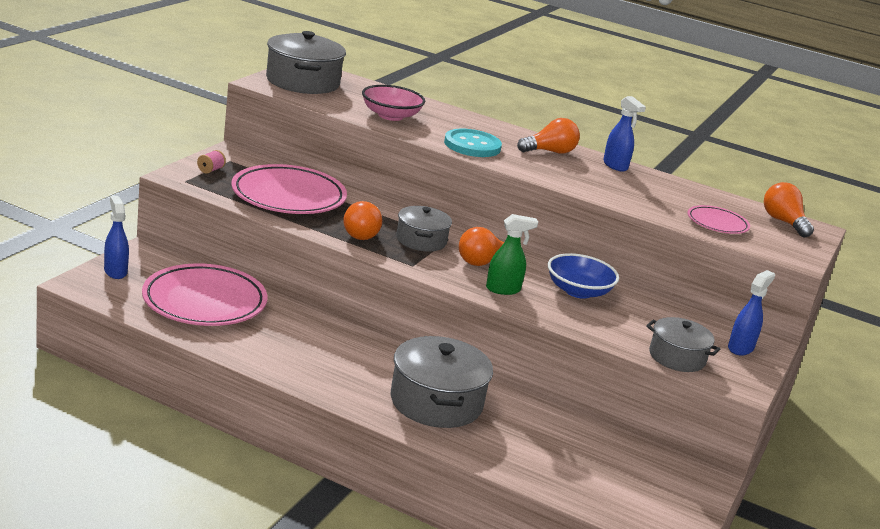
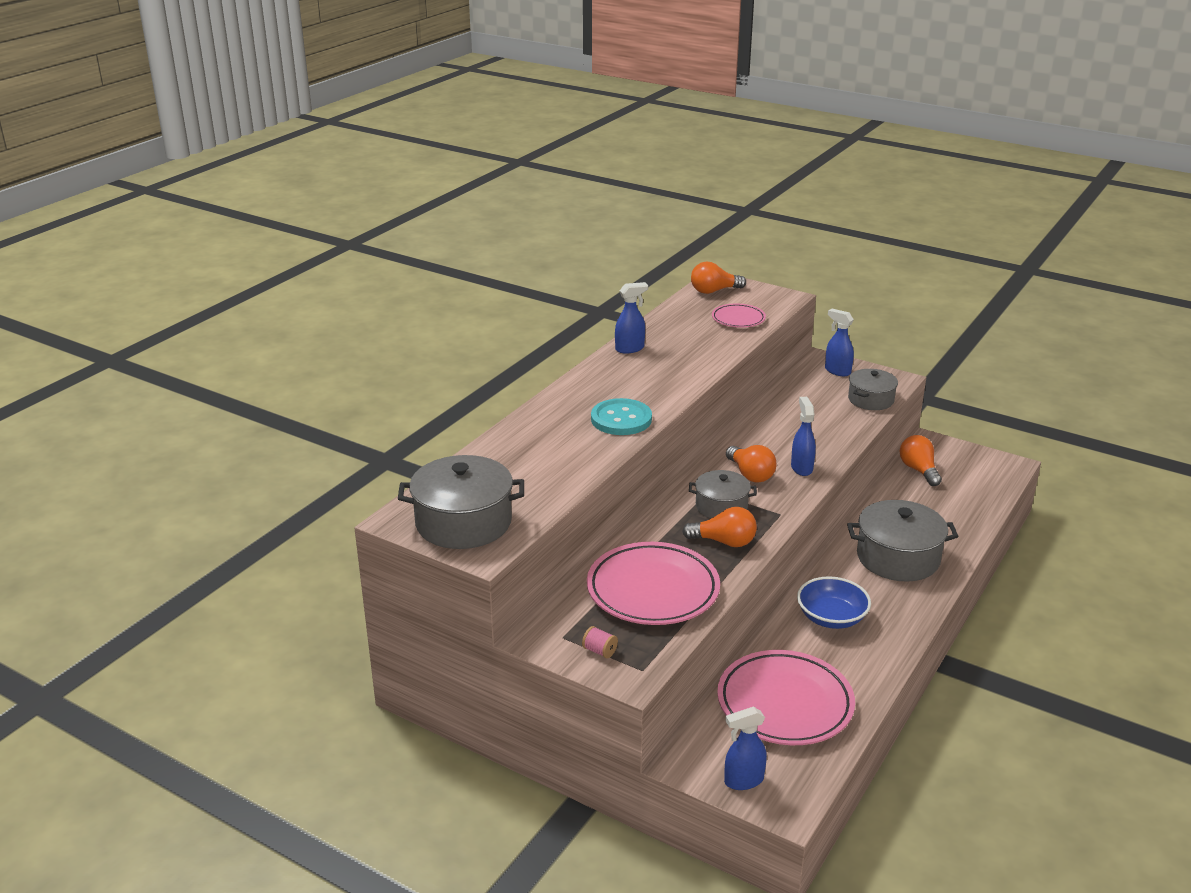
camera: 80 degrees left, 5 degrees up
(390, 116) = (556, 464): pink bowl -> none
(503, 289) = (801, 468): green spray bottle -> blue spray bottle
(549, 152) = (613, 378): orange light bulb -> orange light bulb (919, 470)
(578, 291) = (781, 430): blue bowl -> blue bowl (831, 617)

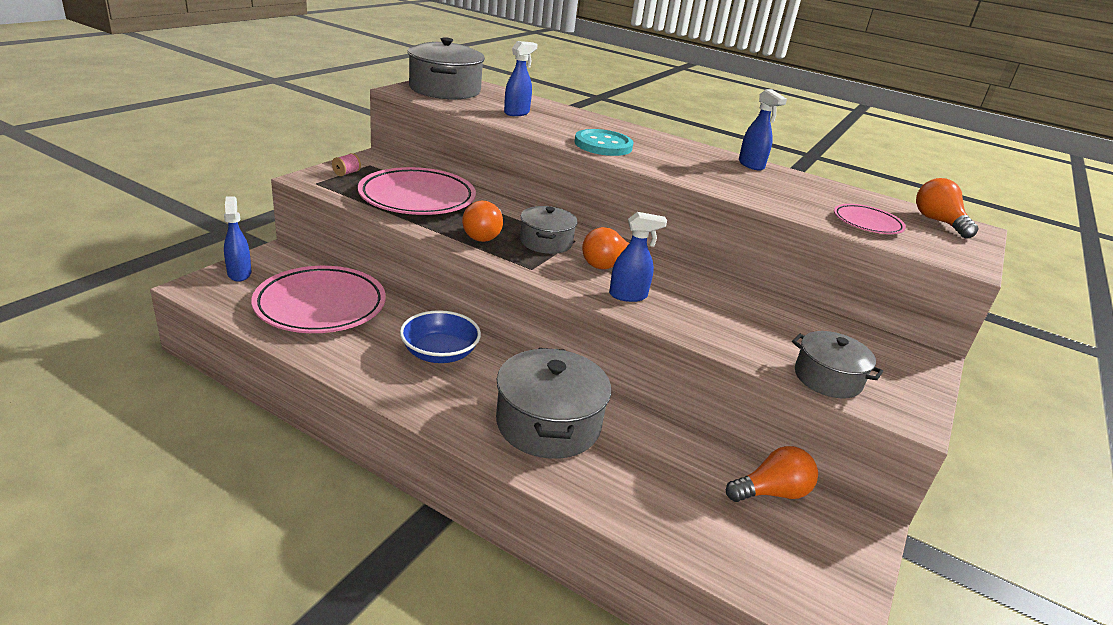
camera: 85 degrees right, 0 degrees up
(837, 371) = (899, 365): blue spray bottle -> blue spray bottle (517, 113)

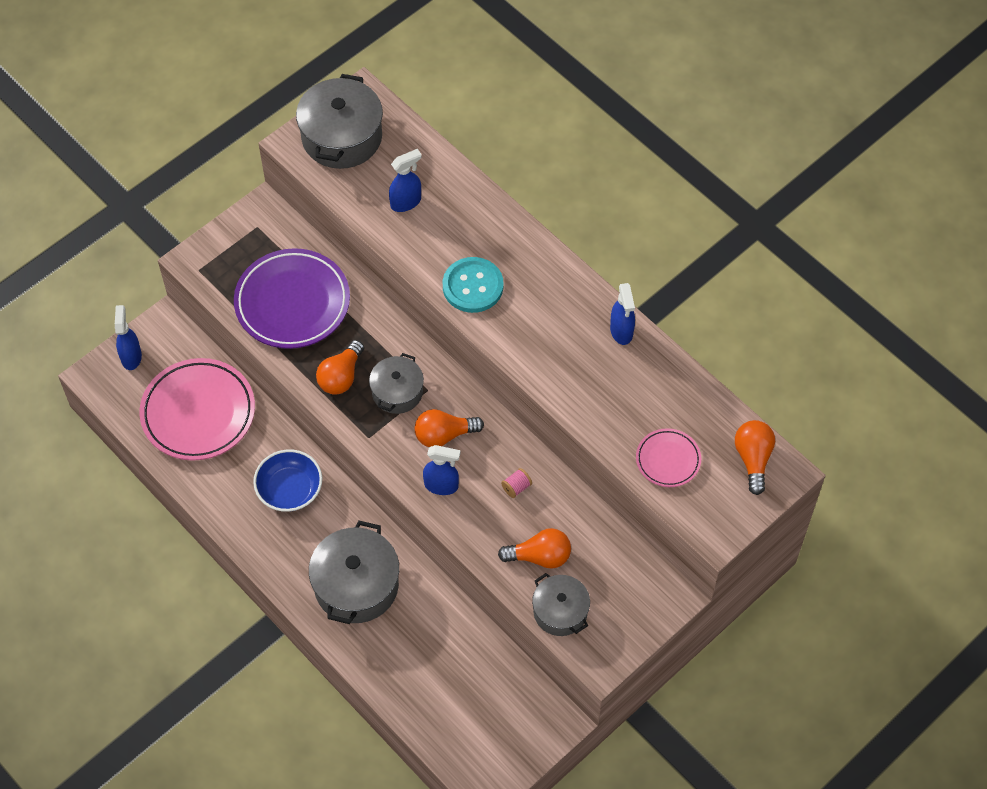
camera: 20 degrees right, 30 degrees up
(346, 173) = (231, 247): pink spool -> pink spool (516, 487)
(417, 198) = (292, 302): pink plate -> purple plate
(771, 492) = (504, 680): orange light bulb -> orange light bulb (539, 556)

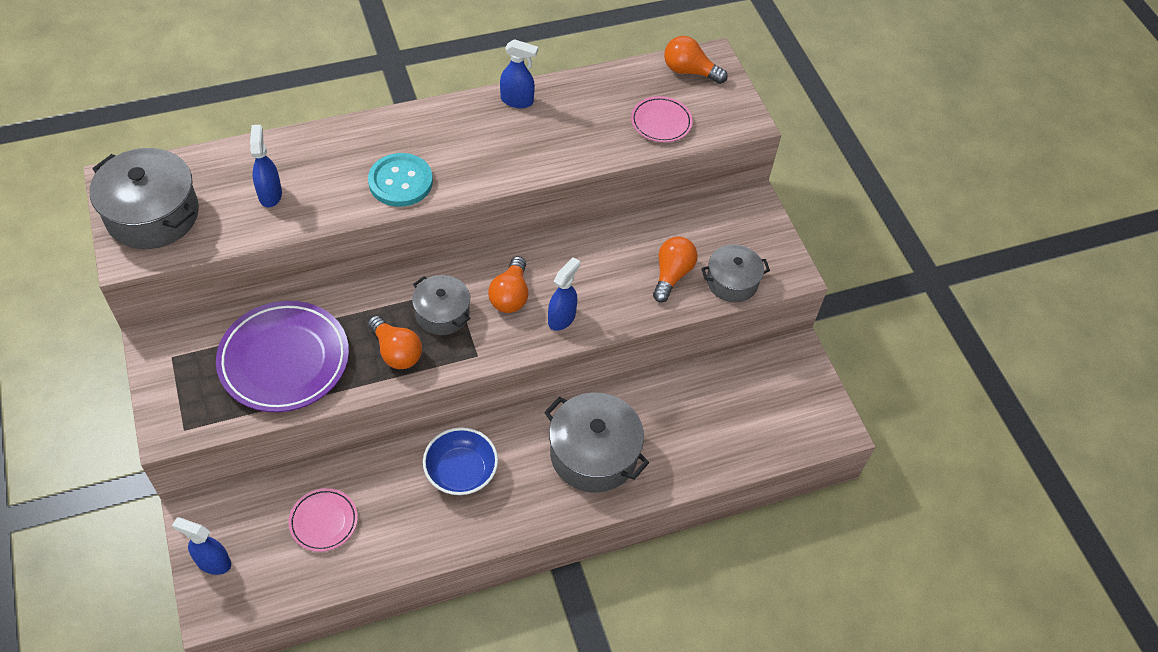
camera: 70 degrees left, 5 degrees down
(198, 413) = (323, 521): pink plate -> pink plate, size x0.52
(516, 487) = (594, 264): pink spool -> none

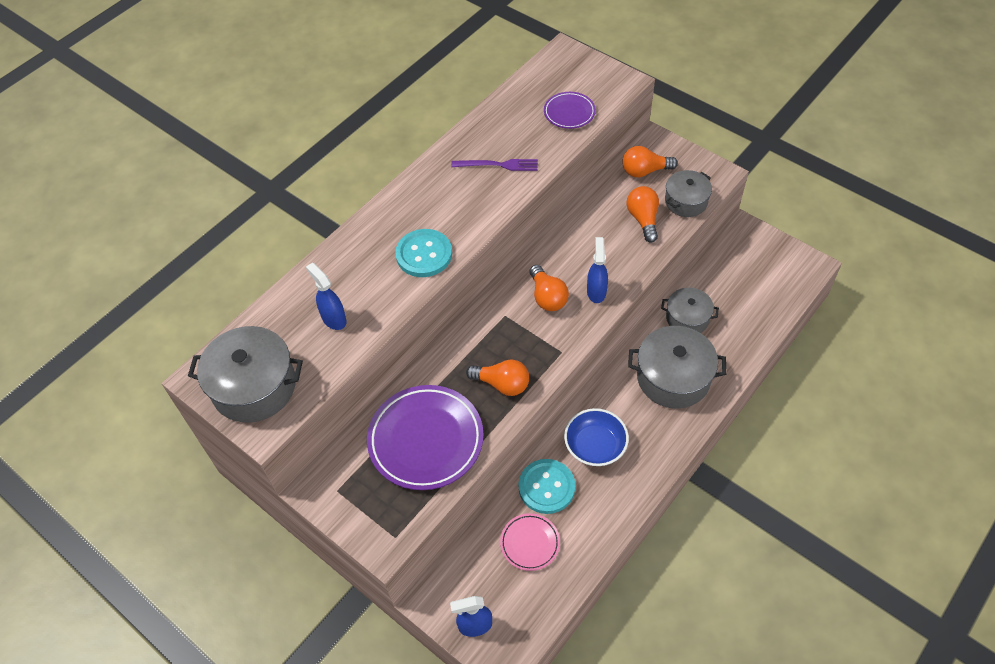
camera: 25 degrees left, 0 degrees up
(383, 480) = (546, 487): none -> turquoise button
(442, 313) = (511, 337): grey pot -> grey pot (687, 318)
(517, 101) = (456, 151): blue spray bottle -> none
(545, 136) = (498, 165): none -> purple fork
(661, 122) = (569, 113): pink plate -> purple plate
(689, 71) = (557, 68): orange light bulb -> orange light bulb (644, 171)

